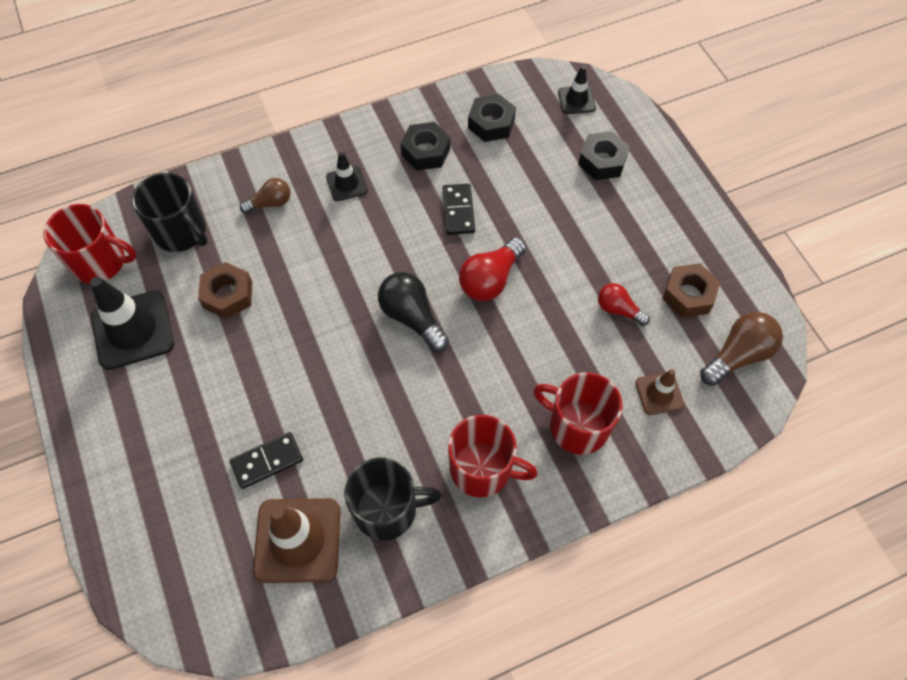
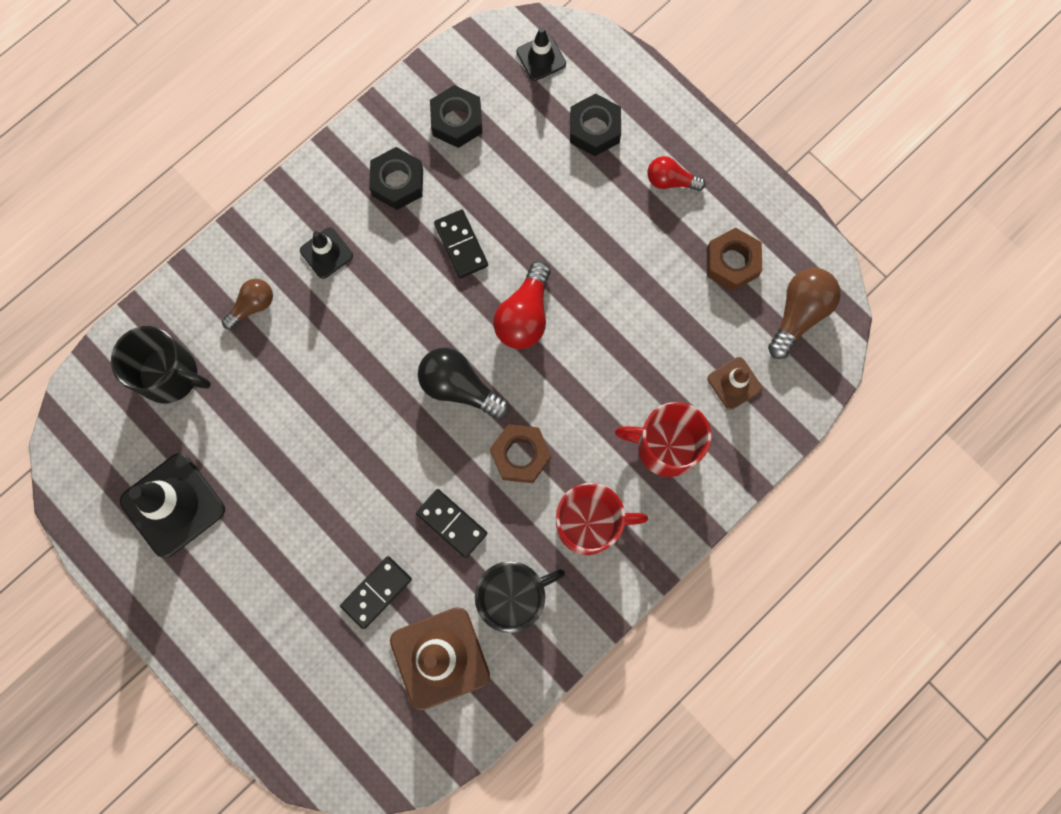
camera: 20 degrees left, 15 degrees up
(100, 262) = (99, 441): red mug -> none
(228, 295) = (255, 430): brown nut -> brown nut (520, 455)
(358, 426) = (451, 523): none -> black domino
(618, 309) = (666, 304): red light bulb -> red light bulb (670, 181)

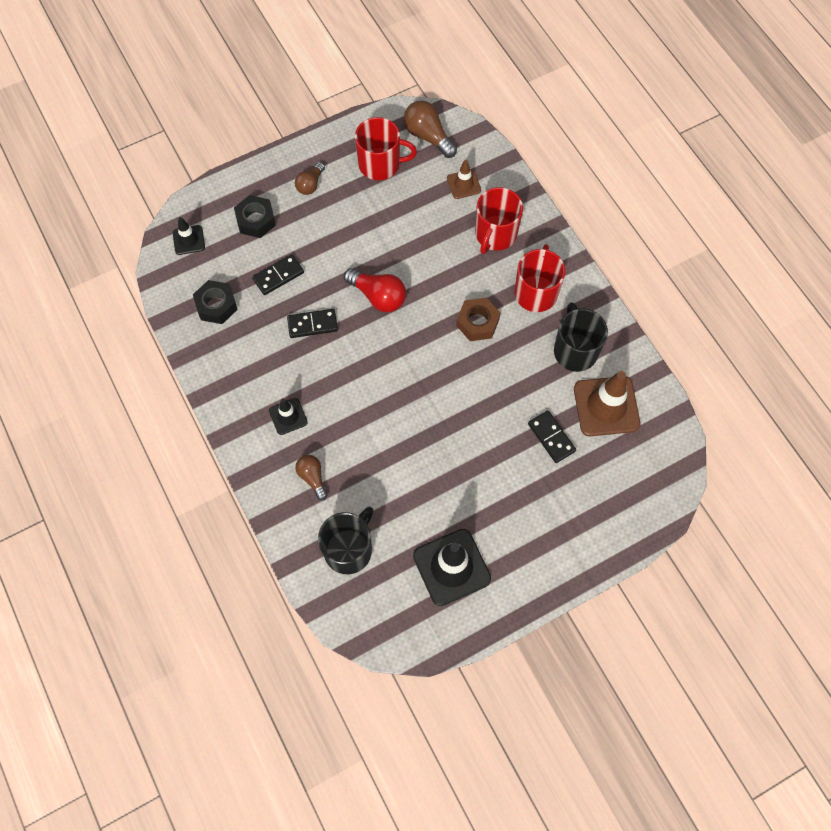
camera: 75 degrees left, 10 degrees down
(397, 182) = (250, 355): black nut -> none
(451, 523) = (514, 377): black domino -> black domino (278, 276)
(459, 387) = (418, 350): black light bulb -> none
(670, 181) = (310, 184): red light bulb -> brown light bulb
(732, 263) = (380, 164): brown nut -> red mug

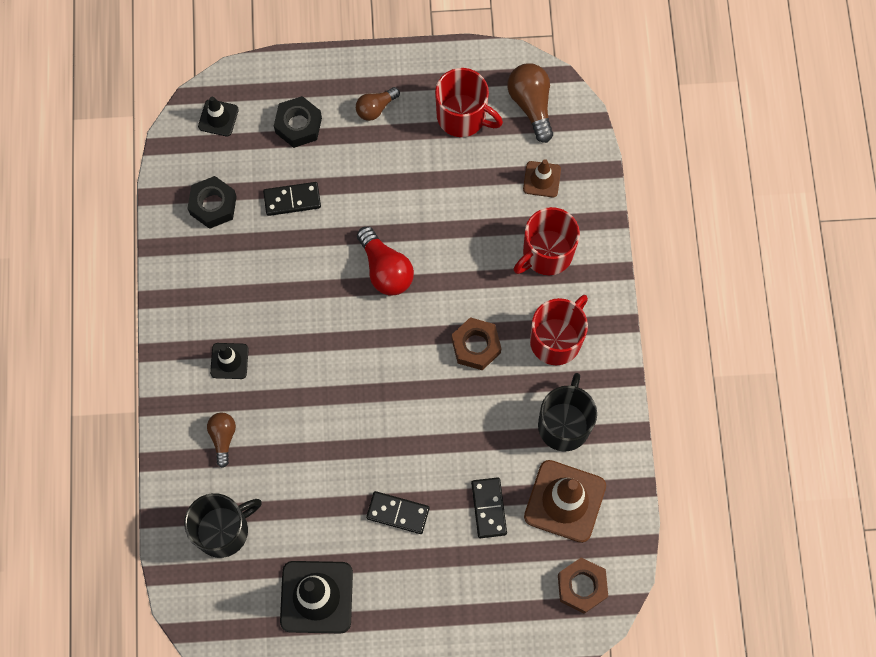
camera: 25 degrees right, 5 degrees up
(312, 324) = (302, 271): black domino -> black domino (398, 513)
(653, 464) = (581, 586): none -> brown nut

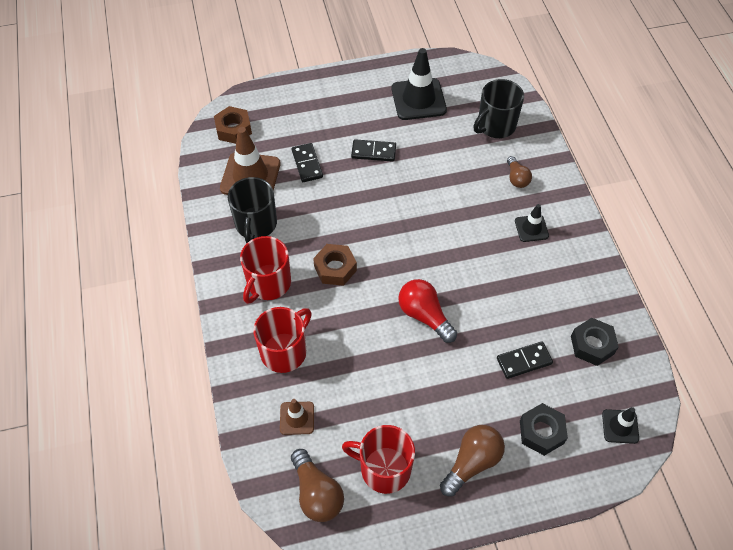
camera: 170 degrees right, 15 degrees down
(376, 108) = (472, 463): brown light bulb -> brown light bulb, size x1.59

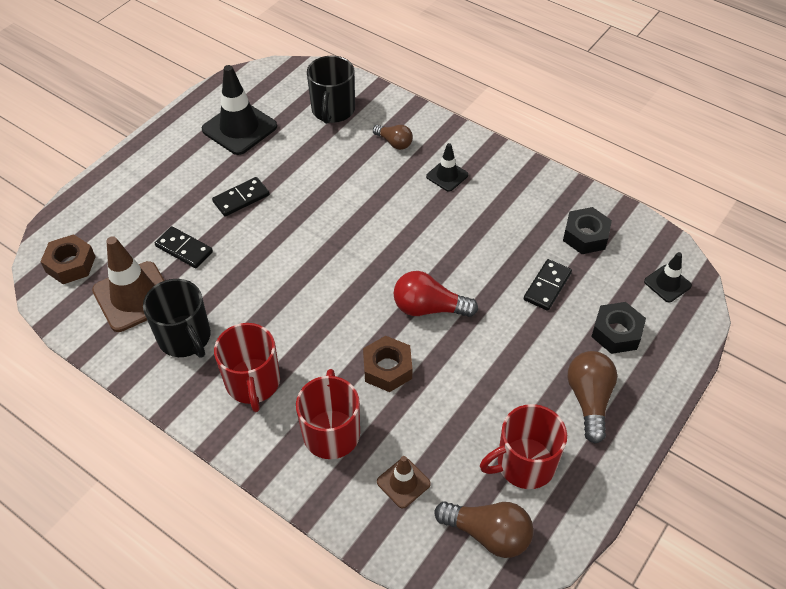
camera: 40 degrees left, 5 degrees down
(335, 268) = (306, 324): brown nut -> brown nut (387, 368)

